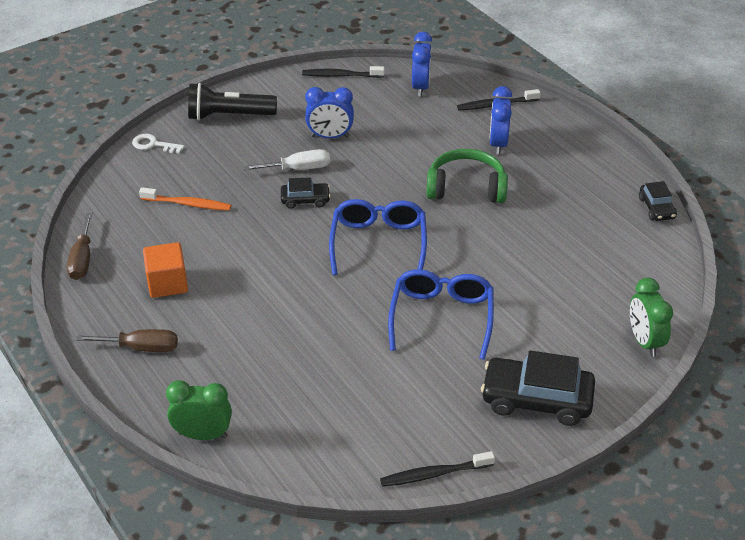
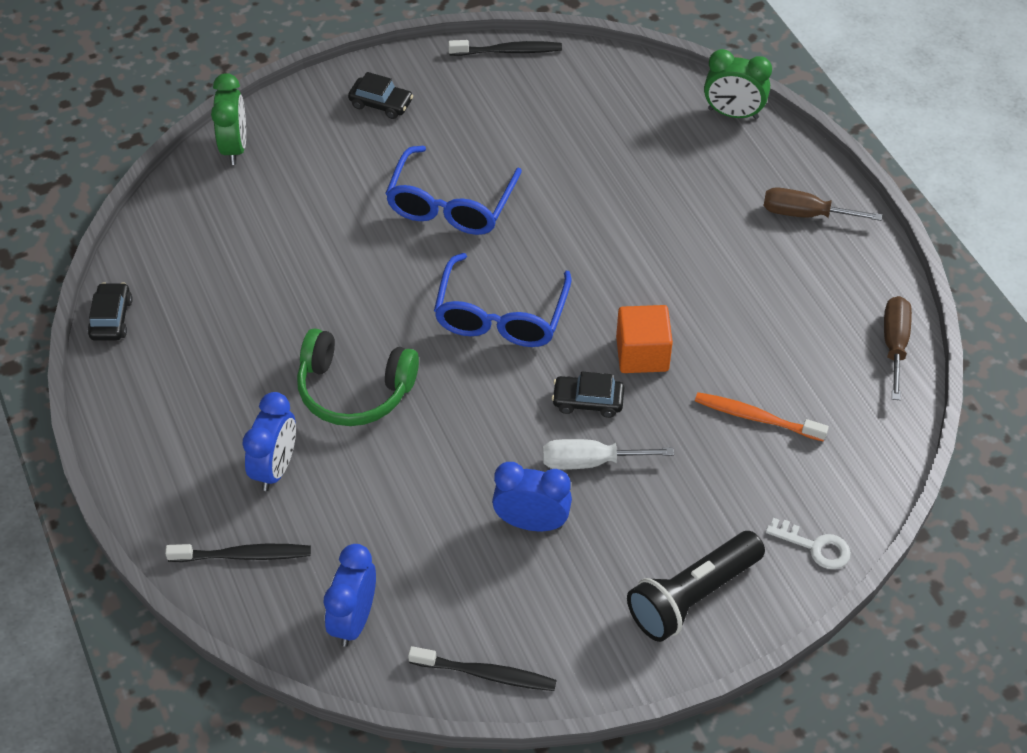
camera: 170 degrees left, 10 degrees up
(167, 283) = (779, 294): orange cube -> orange cube (642, 354)
(228, 116) = (692, 596): black flashlight -> black flashlight turned 135 degrees clockwise
(536, 399) = (381, 104): black car -> black car, size x0.53

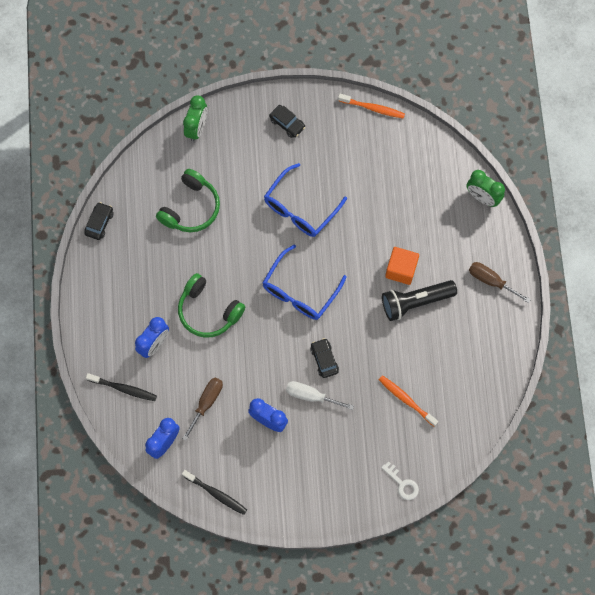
camera: 20 degrees right, 20 degrees up
(266, 254) = (191, 208): none -> green headphones
(508, 51) = (373, 108): black toothbrush -> orange toothbrush
(588, 401) = (324, 359): black car -> black car turned 45 degrees clockwise
(642, 354) = (364, 340): orange cube -> orange cube (401, 269)
(692, 596) = (330, 489): black flashlight -> black flashlight (415, 302)
(894, 344) = (499, 381): brown screwdriver -> brown screwdriver (206, 403)

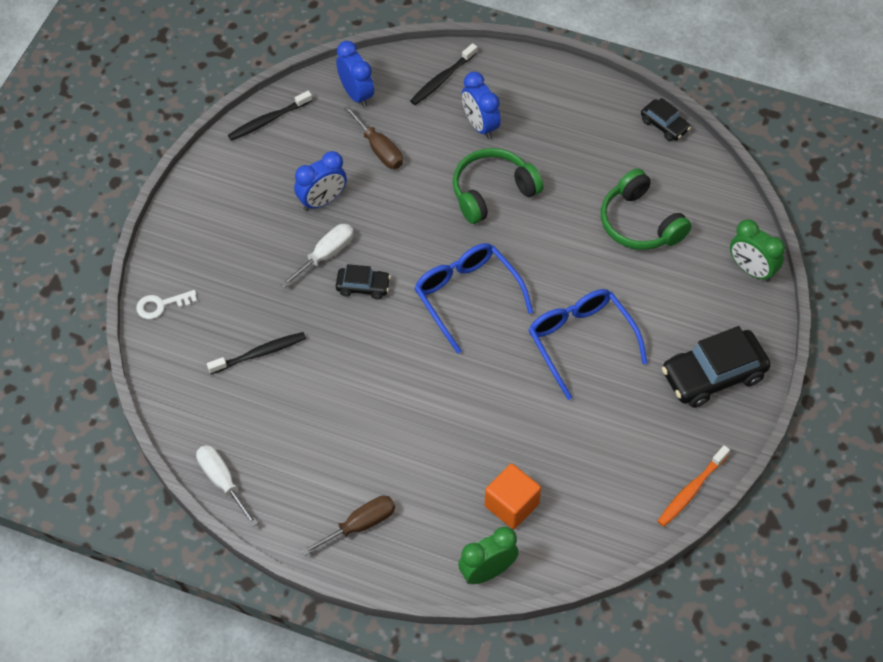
camera: 115 degrees right, 15 degrees down
(287, 123) = (713, 375): black car -> black car, size x1.88
(401, 269) = (434, 422): orange cube -> orange cube (511, 505)
(406, 400) = (259, 353): orange toothbrush -> black toothbrush
(415, 302) = (381, 419): black flashlight -> none
(505, 375) = (222, 481): none -> white screwdriver

